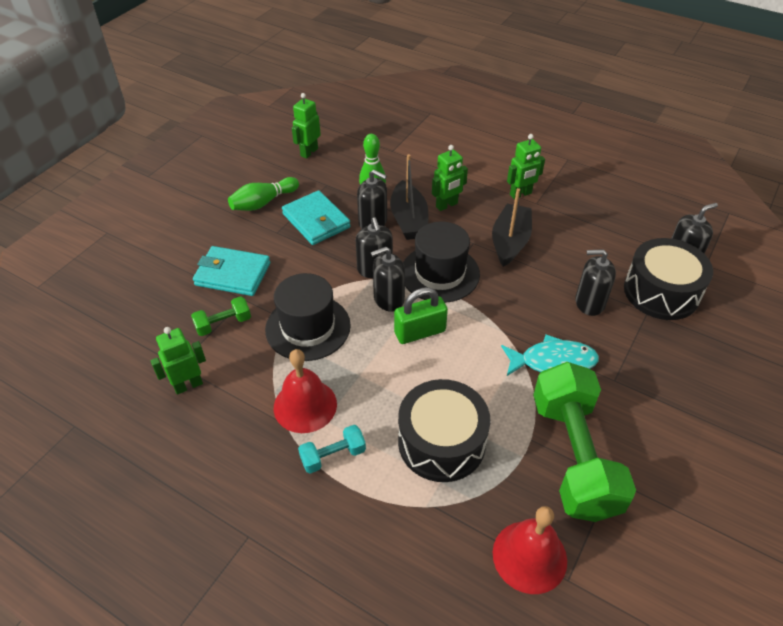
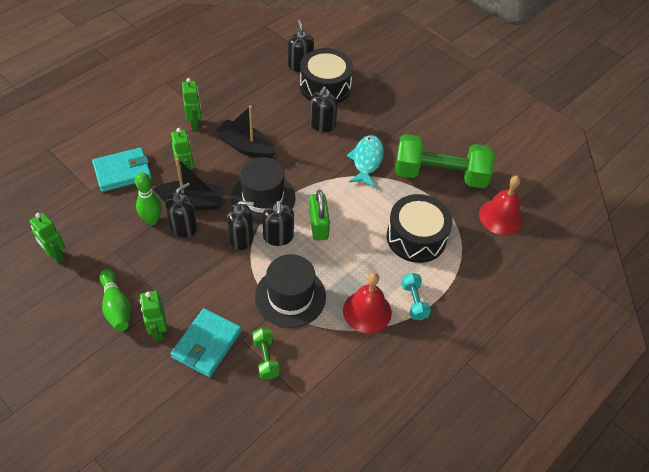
camera: 80 degrees left, 5 degrees up
(188, 385) = (326, 391): green robot -> green robot (158, 331)
(316, 221) = (163, 268): turquoise wallet -> turquoise wallet (122, 172)

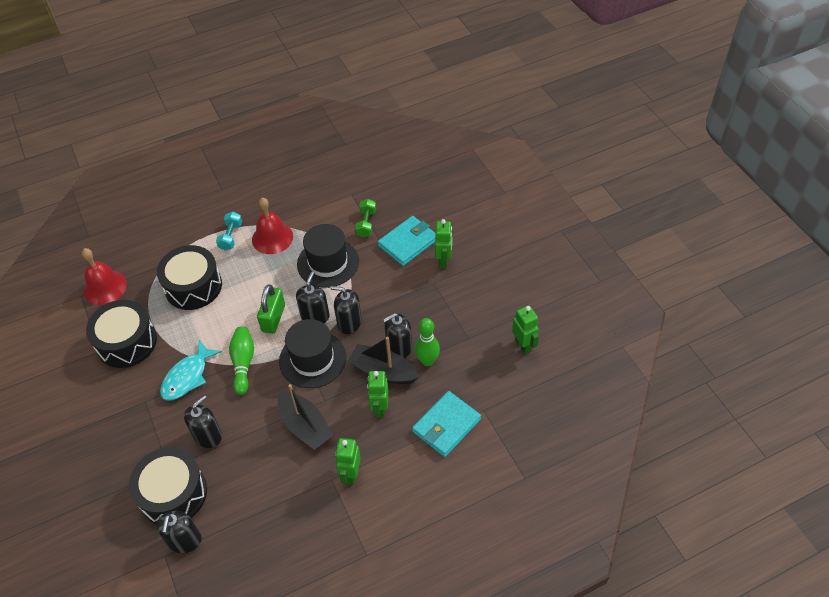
camera: 155 degrees left, 0 degrees up
(116, 306) = (474, 287): green bowling pin -> green bowling pin (243, 363)
(122, 172) = (446, 425): turquoise wallet -> turquoise wallet turned 45 degrees counterclockwise
(440, 175) = (127, 342): green dumbbell -> black drum

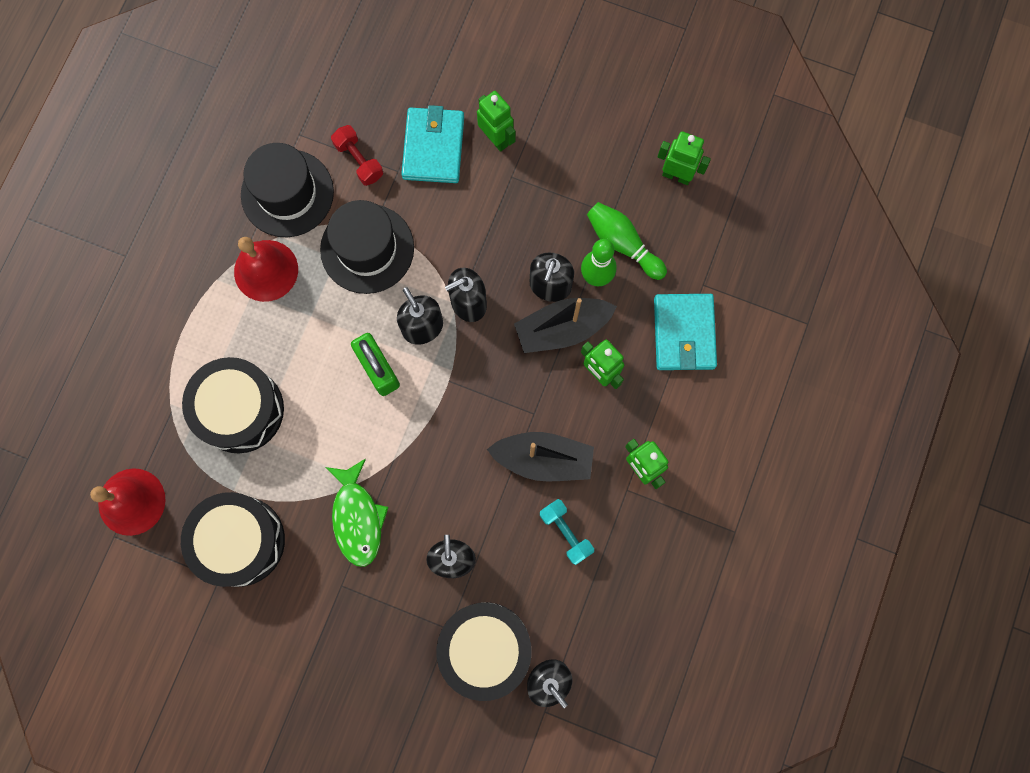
camera: 45 degrees left, 25 degrees up
(187, 377) = (357, 518): turquoise fish -> green fish
(231, 236) = (212, 310): turquoise dumbbell -> turquoise dumbbell (566, 532)
(243, 363) = (402, 449): green bowling pin -> green bowling pin (623, 244)
(312, 359) = (473, 379): black hat -> black hat (287, 193)
(366, 223) = (359, 160): green dumbbell -> red dumbbell

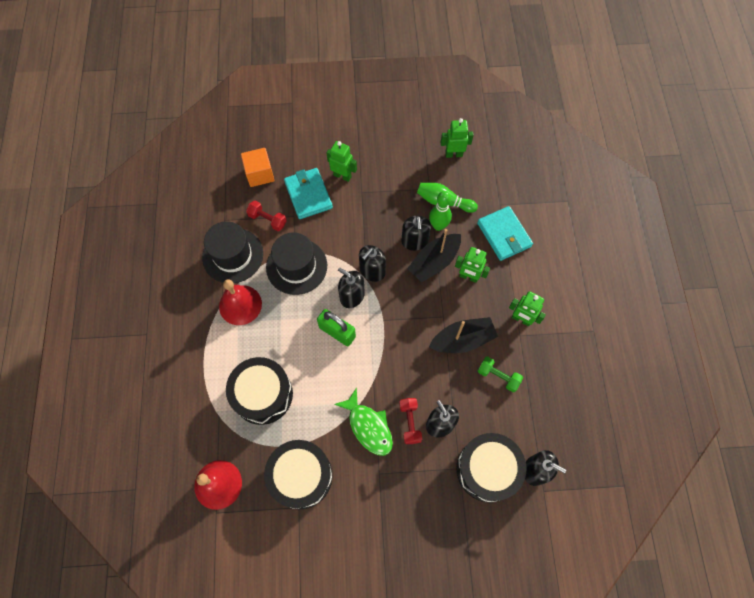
camera: 25 degrees left, 10 degrees down
(379, 84) = (260, 174): none -> orange cube
(414, 538) = (410, 422): none -> red dumbbell
(566, 532) = (498, 376): turquoise dumbbell -> green dumbbell

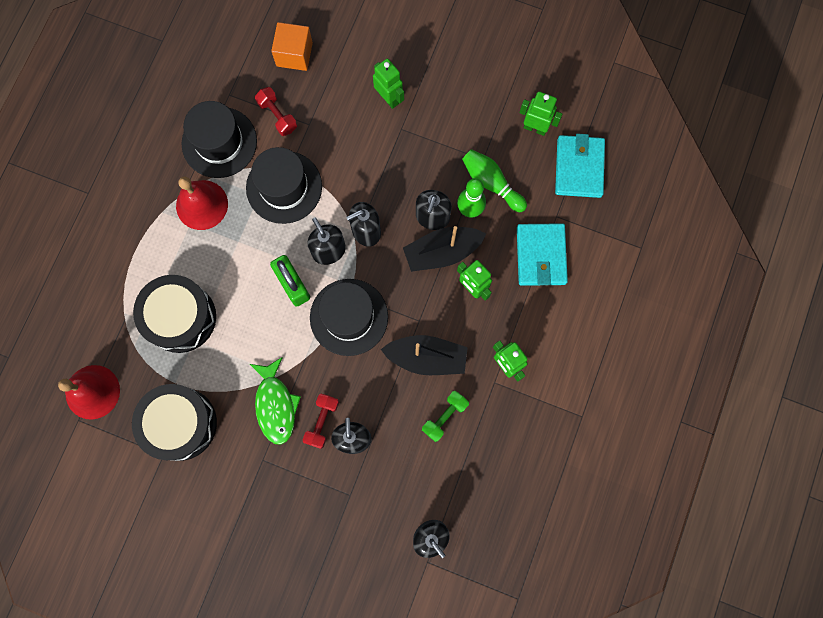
camera: 25 degrees right, 10 degrees up
(308, 195) = (338, 105): turquoise wallet -> turquoise wallet (579, 168)
(391, 337) = (349, 317): none -> black hat
(487, 469) = (379, 511): black drum -> none
(498, 376) = (444, 417): green dumbbell -> green dumbbell turned 75 degrees clockwise

